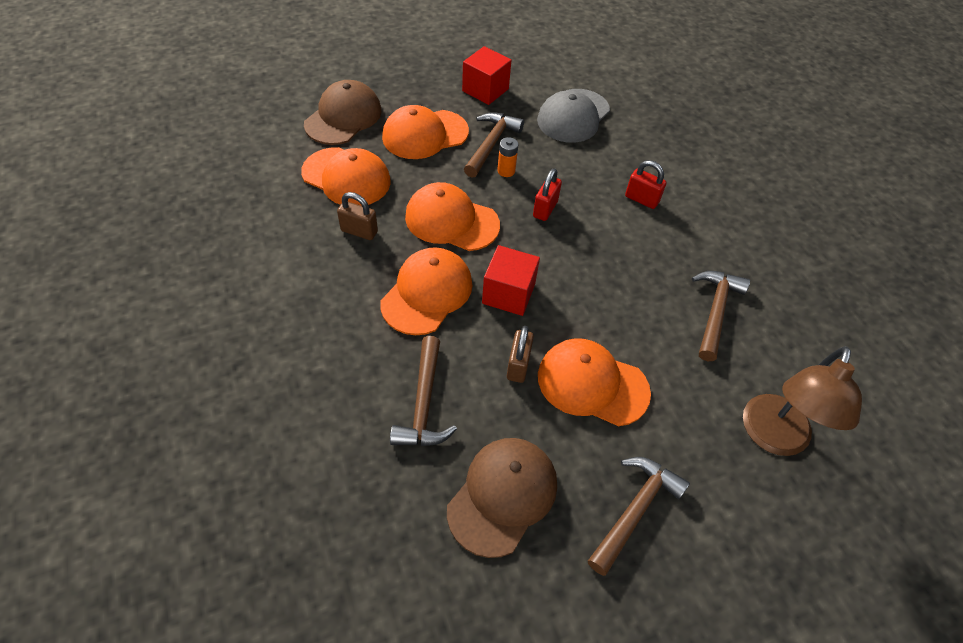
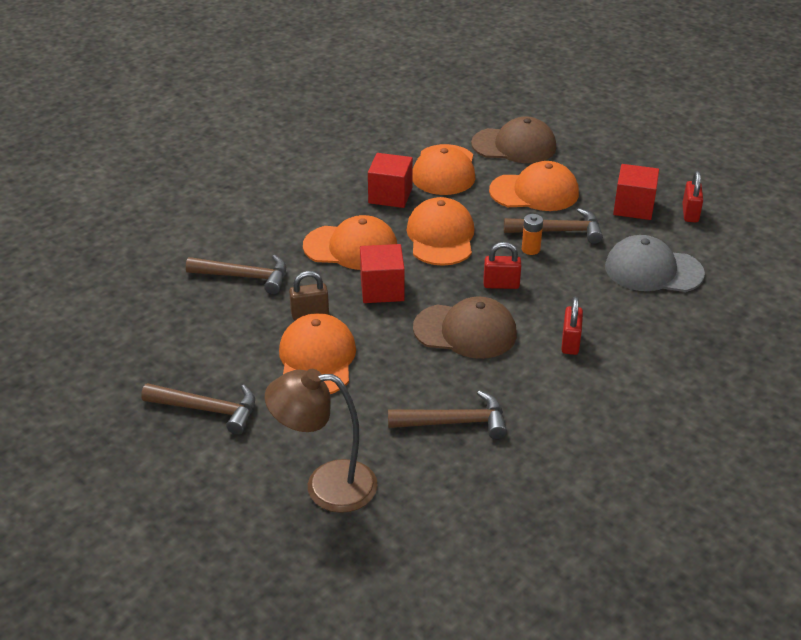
camera: 70 degrees right, 15 degrees down
(359, 231) = (390, 195): brown padlock -> red cube
(424, 403) = (245, 277): brown hammer -> brown hammer turned 150 degrees counterclockwise
(425, 134) = (534, 192): orange cap -> orange cap turned 135 degrees clockwise
(502, 496) = (186, 336): brown cap -> brown cap (465, 331)
(513, 66) = (690, 213): none -> red padlock

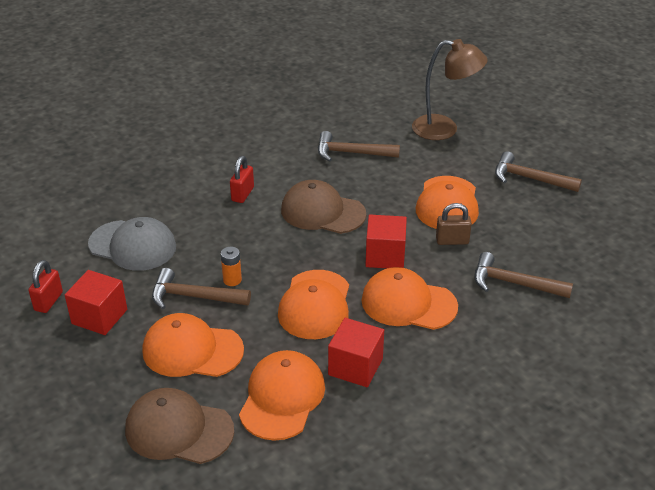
camera: 170 degrees left, 0 degrees up
(501, 284) = (276, 248): red padlock -> none

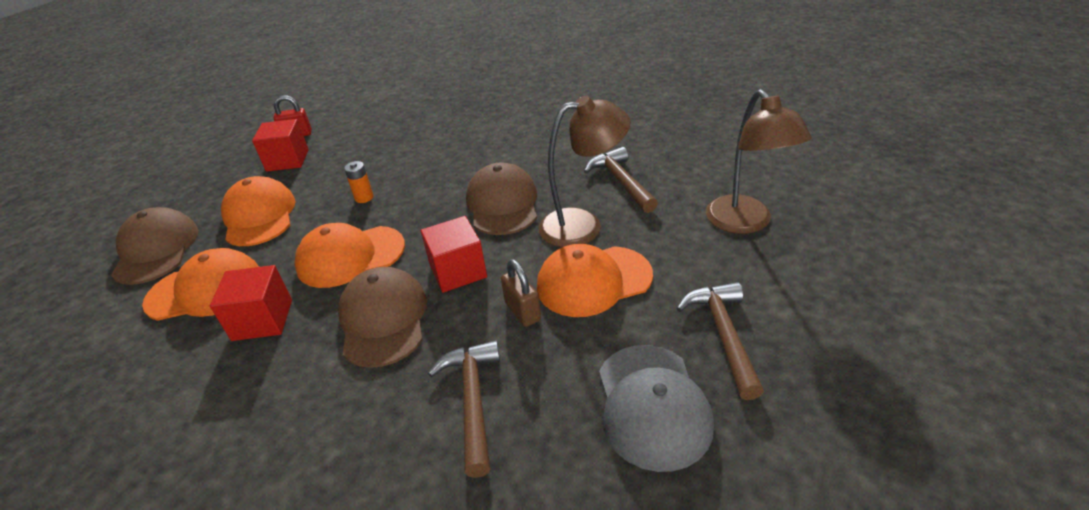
camera: 65 degrees right, 0 degrees up
(133, 245) = (383, 137): grey cap -> grey cap (652, 405)
(194, 297) = (331, 189): brown hammer -> none
(242, 194) = (493, 153): red padlock -> none
(386, 187) = (583, 225): none -> brown lamp
(408, 303) = (383, 319): orange cap -> brown cap

